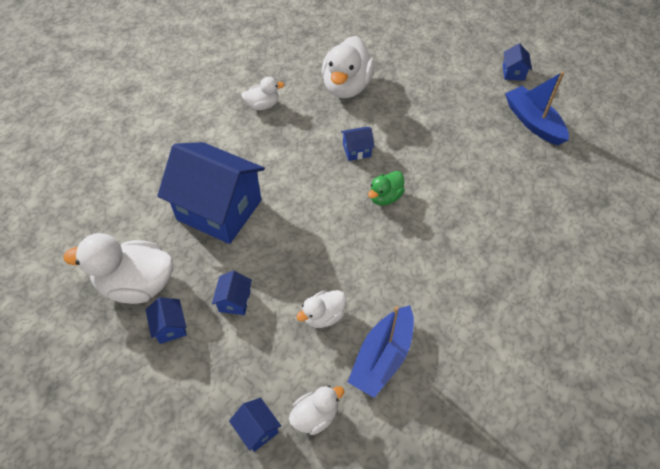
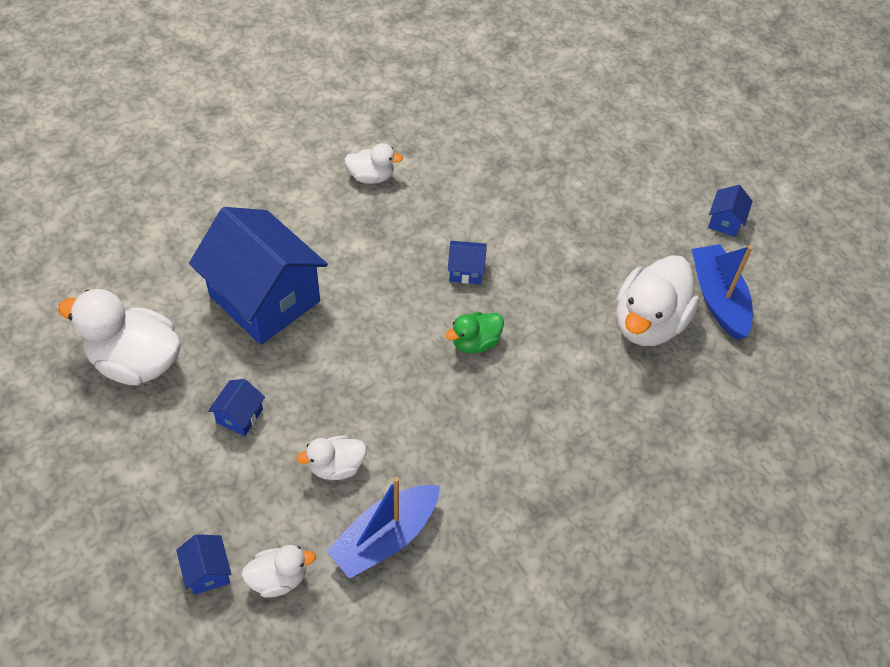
camera: 15 degrees right, 0 degrees up
(170, 327) = (155, 423): blue house -> none
(346, 86) = (490, 180): white duck -> white duck (648, 322)

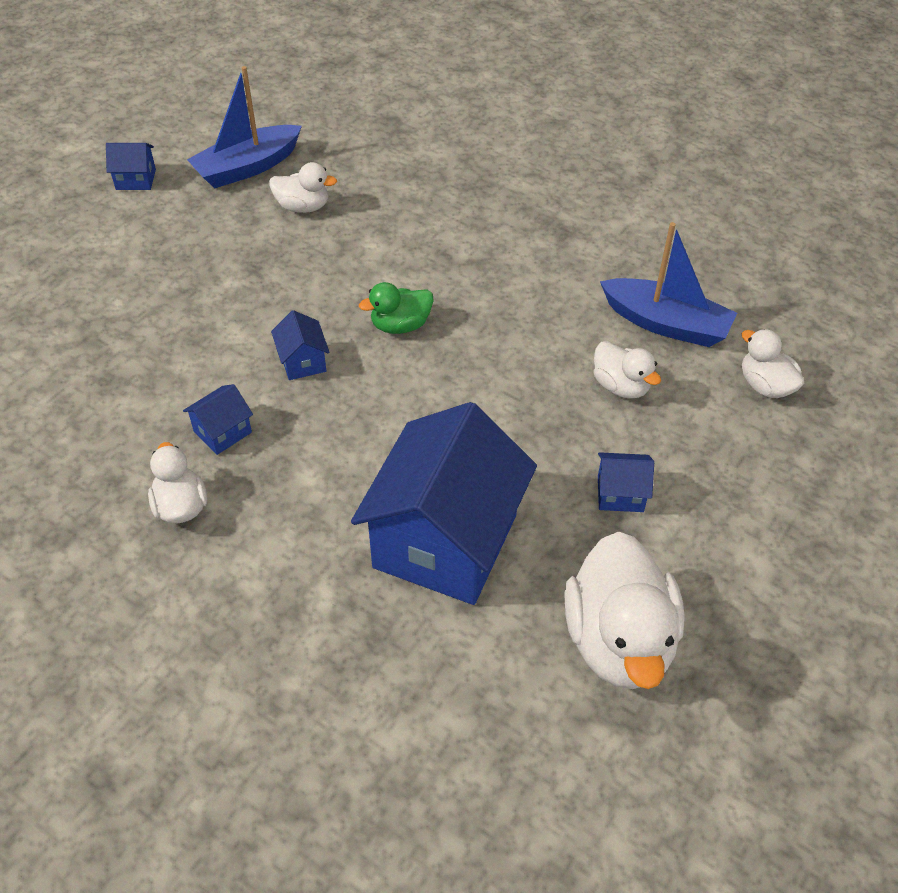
camera: 110 degrees left, 5 degrees down
(207, 571) = (803, 443): blue house -> blue house (222, 432)
(475, 342) = (400, 325): green duck -> green duck turned 120 degrees clockwise
(648, 322) = (303, 207): white duck -> white duck, size x0.53

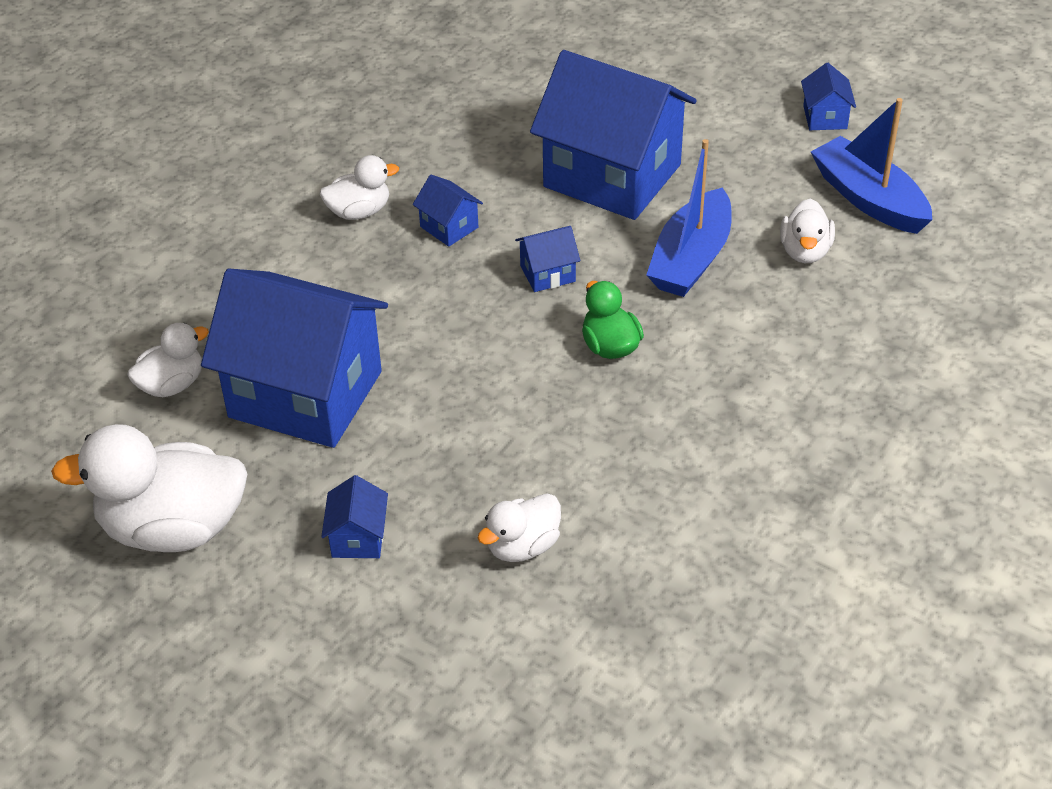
camera: 90 degrees right, 5 degrees down
(176, 313) = (612, 176): none -> blue house
(665, 323) = (636, 599): blue boat -> blue boat (691, 259)
(765, 385) = (529, 700): white duck -> white duck (172, 384)

